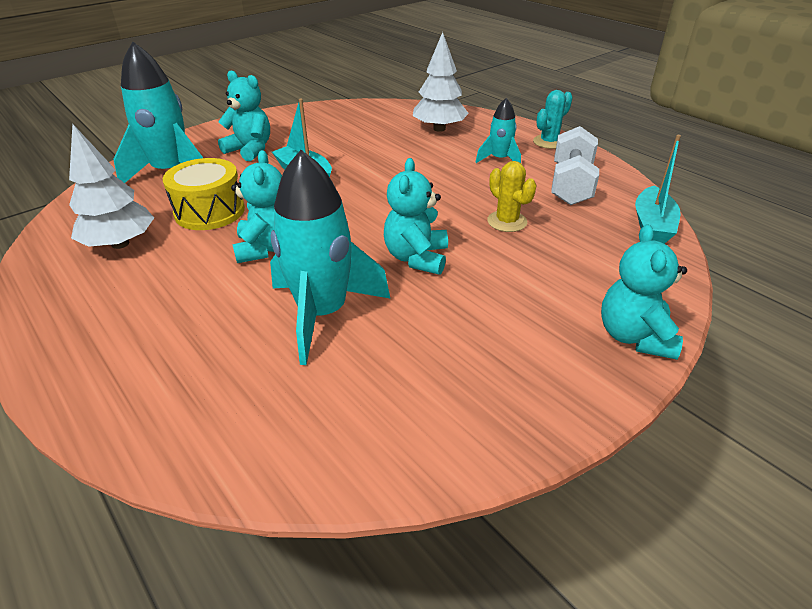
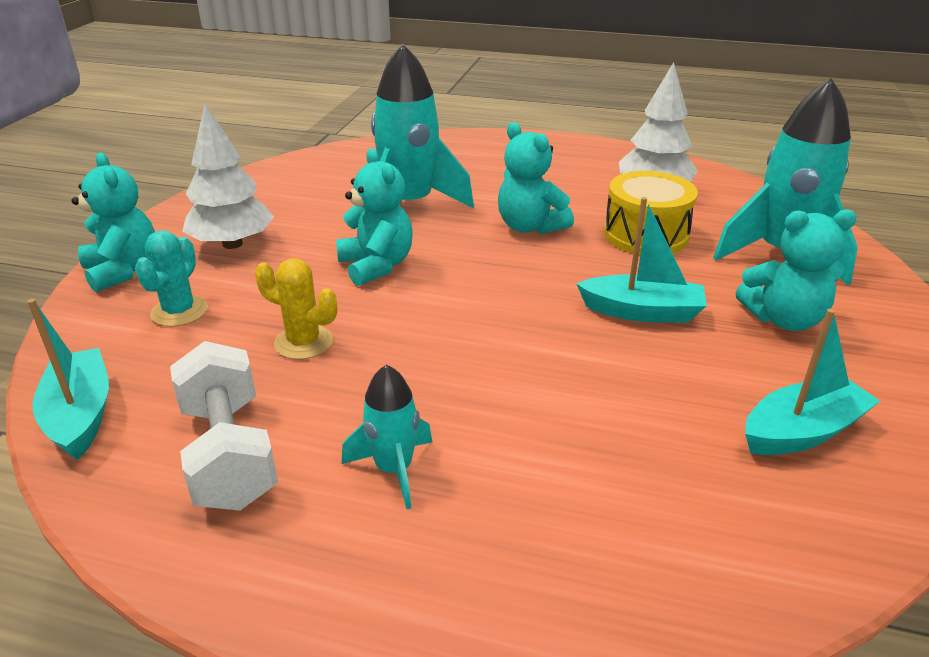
camera: 145 degrees right, 5 degrees down
(330, 123) = (802, 432): none -> turquoise boat
(439, 129) = (595, 520): white tree -> white tree (232, 244)
(549, 142) = (320, 589): turquoise cactus -> turquoise cactus (179, 311)

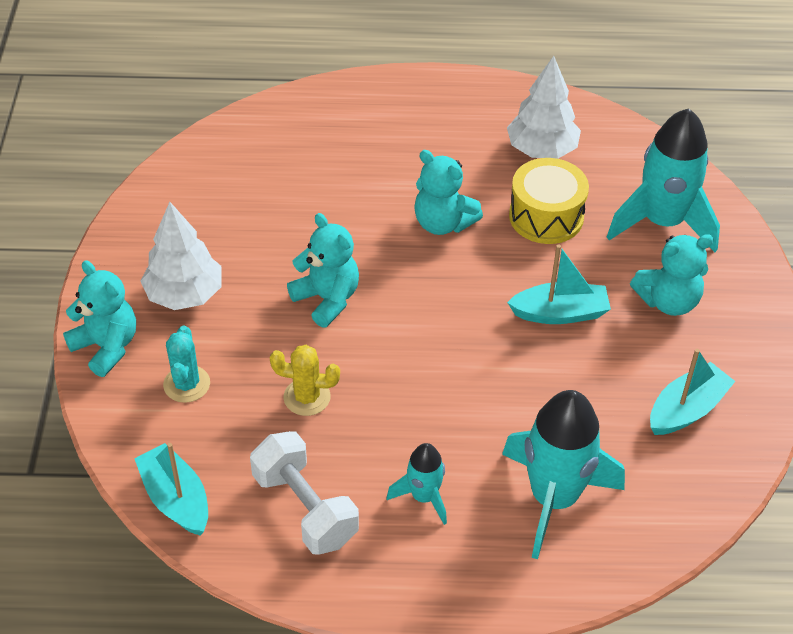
camera: 15 degrees left, 15 degrees up
(409, 205) = (323, 211): turquoise rocket -> turquoise rocket (554, 498)

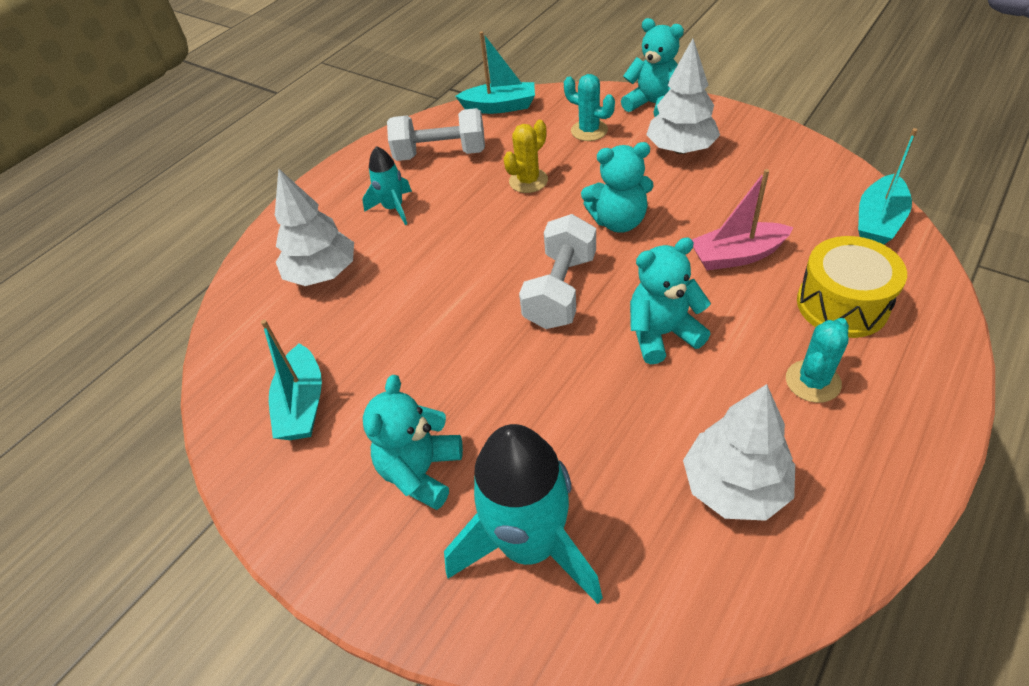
camera: 130 degrees right, 0 degrees up
(106, 346) = (653, 105): turquoise teddy bear -> turquoise teddy bear turned 135 degrees counterclockwise
(324, 208) = (736, 256): none -> pink boat
(429, 137) = (813, 381): none -> turquoise cactus
(442, 302) = (560, 290): none -> white dumbbell
(546, 216) = (616, 428): yellow drum -> yellow drum (842, 304)
(554, 498) = (322, 273): turquoise rocket -> white tree
(560, 313) = (481, 369): turquoise boat -> turquoise boat (878, 221)

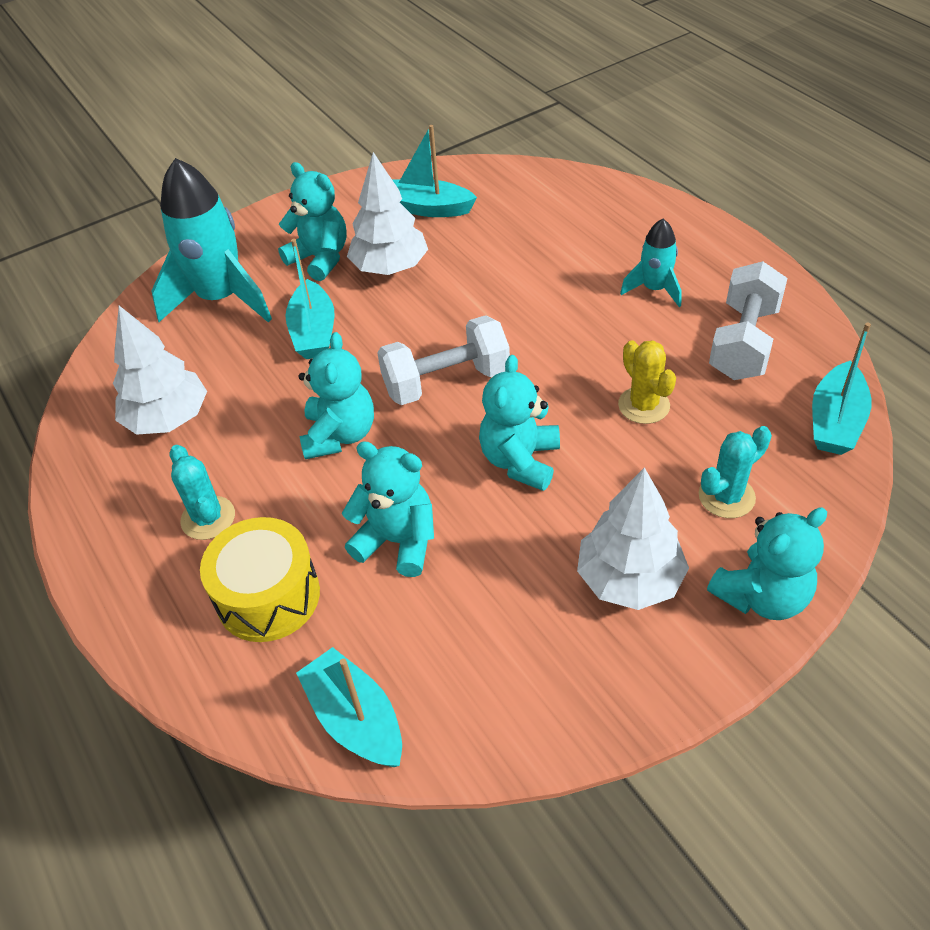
camera: 110 degrees right, 0 degrees up
(322, 273) = (579, 231): white tree -> white tree (390, 267)
(544, 417) = (314, 332): none -> turquoise boat
(560, 290) = (446, 381): white dumbbell -> white dumbbell turned 60 degrees counterclockwise
(736, 256) = (397, 541): pink boat -> turquoise teddy bear

